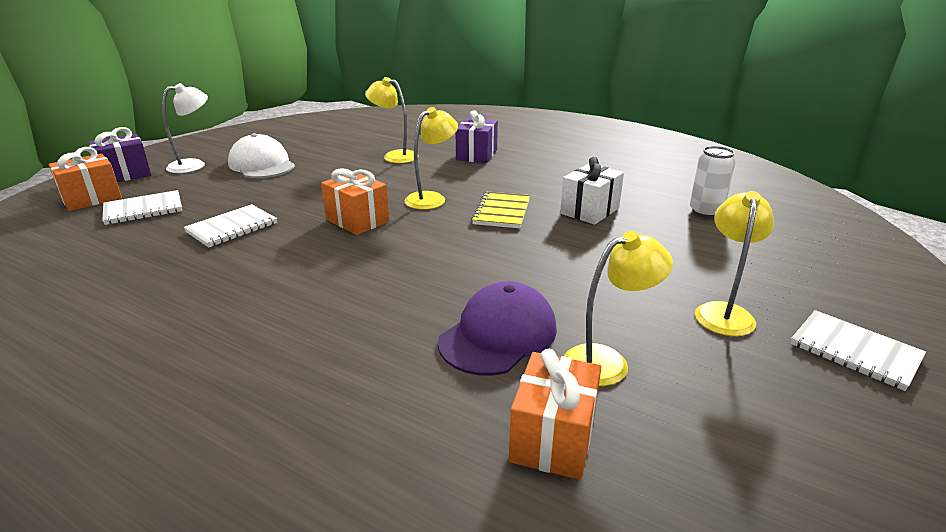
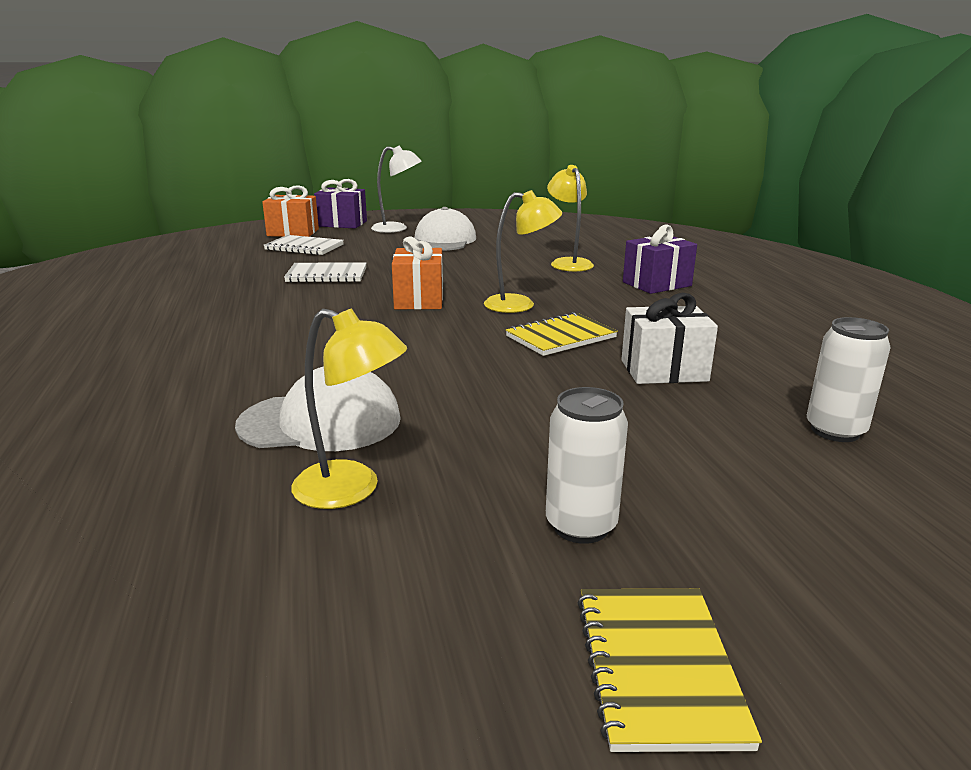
camera: 45 degrees right, 5 degrees down
(498, 335) = (320, 422): purple cap -> white cap
(553, 438) = (178, 509): orange gift -> none
(724, 312) = (581, 526): yellow lamp -> white can
(854, 351) = (658, 668): white notebook -> yellow notebook

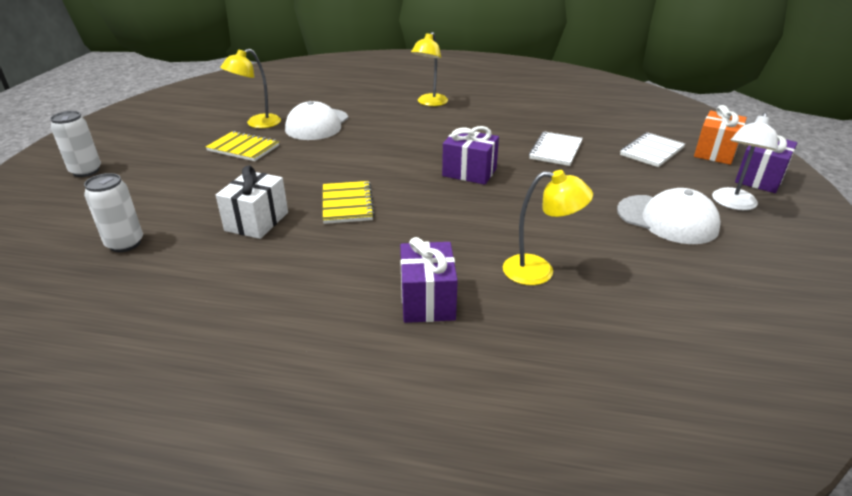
camera: 115 degrees right, 10 degrees up
(419, 300) = (469, 172): orange gift -> purple gift
(520, 304) = (426, 207): yellow lamp -> yellow lamp (430, 103)
(581, 526) = (176, 154): white can -> white can (86, 171)
(658, 668) = (111, 147): yellow notebook -> yellow notebook (243, 148)

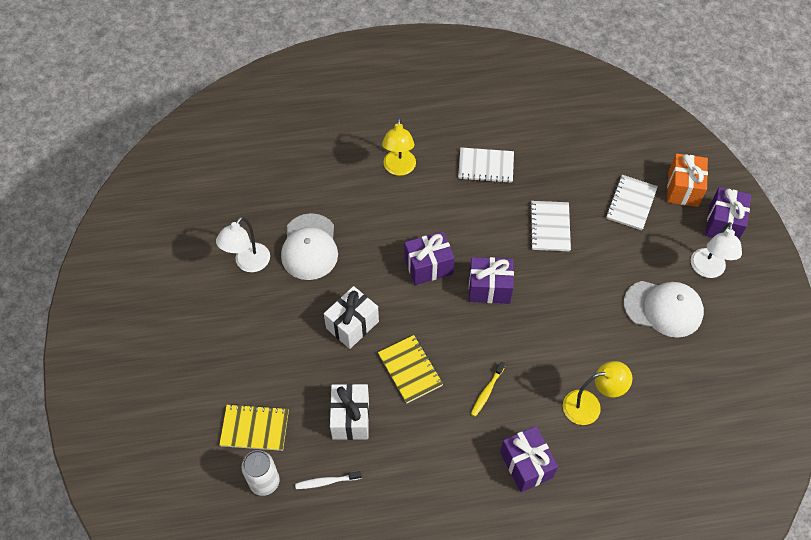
camera: 20 degrees left, 25 degrees up
(86, 171) = (144, 398): white can -> none
(186, 258) = (326, 481): none -> white toothbrush
(243, 148) = (265, 313): yellow notebook -> yellow notebook (255, 428)
(257, 124) = (248, 263): yellow lamp -> white lamp
(315, 168) = (352, 325): none -> white gift
(417, 151) = (428, 266): none -> purple gift
(419, 235) = (487, 391): none -> yellow toothbrush
(510, 113) = (486, 166): none -> white notebook

